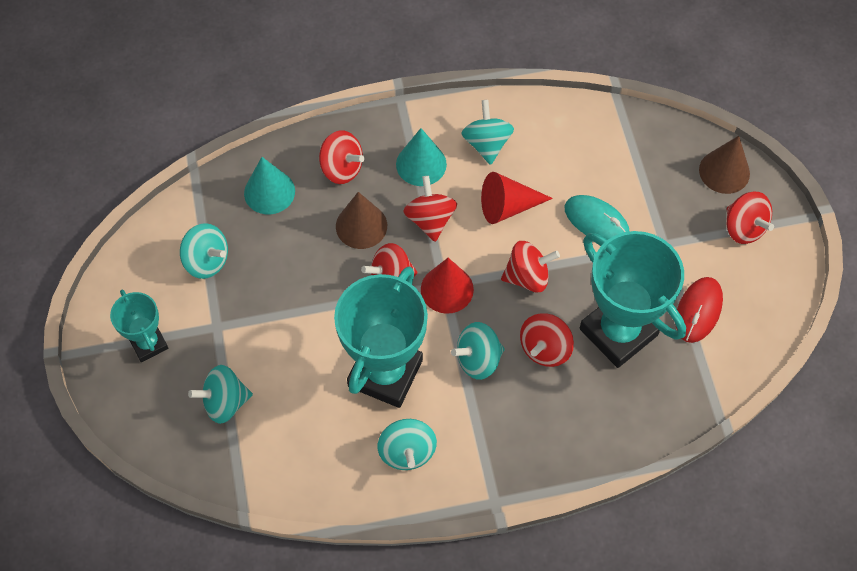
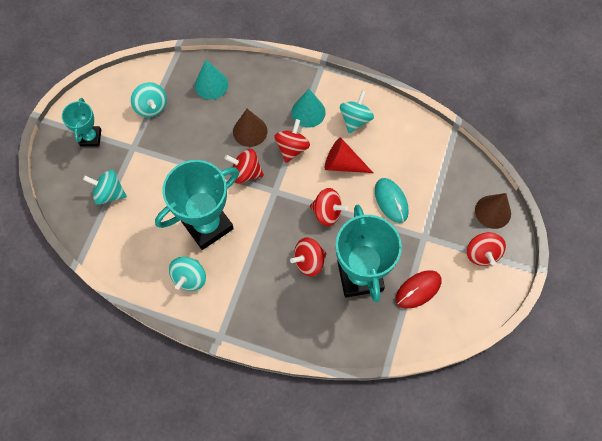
camera: 30 degrees right, 5 degrees up
(341, 168) = (260, 91): red spinning top -> none
(447, 289) = (274, 195): red cone -> none
(478, 359) = (265, 246): turquoise spinning top -> none

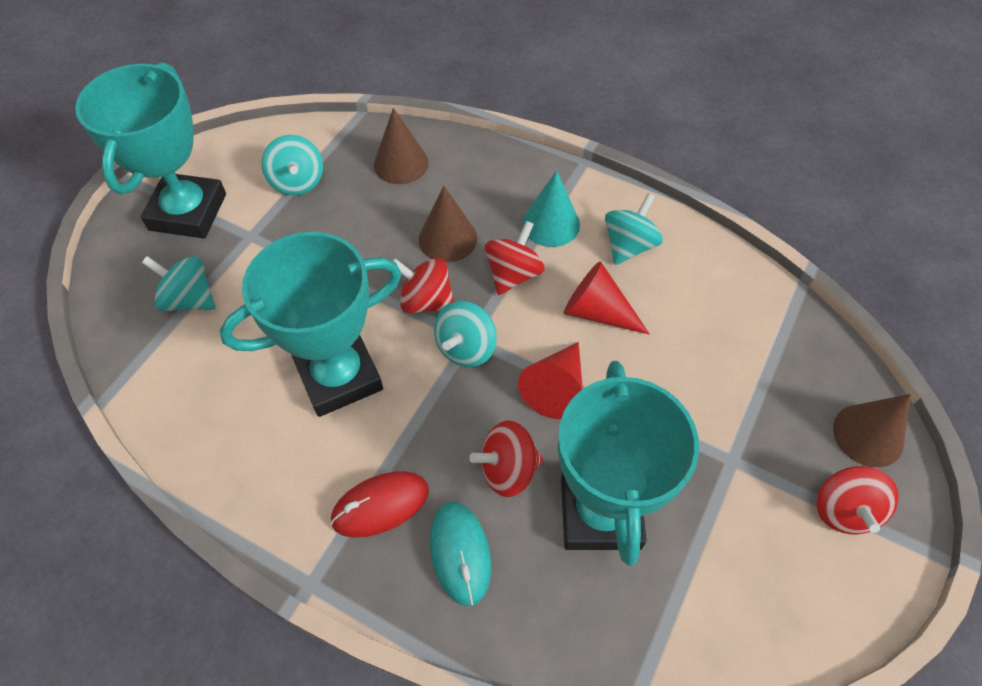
camera: 10 degrees right, 10 degrees down
(90, 137) = (188, 212): turquoise trophy -> turquoise trophy, size x1.87
(190, 278) = (283, 463): turquoise spinning top -> turquoise spinning top (466, 348)
(211, 84) = (401, 163): turquoise cone -> brown cone
(327, 212) = (556, 388): red spinning top -> red cone
(391, 201) = (676, 386): turquoise mouse -> turquoise mouse (460, 553)
(418, 290) = (712, 559): red mouse -> red mouse (380, 505)

